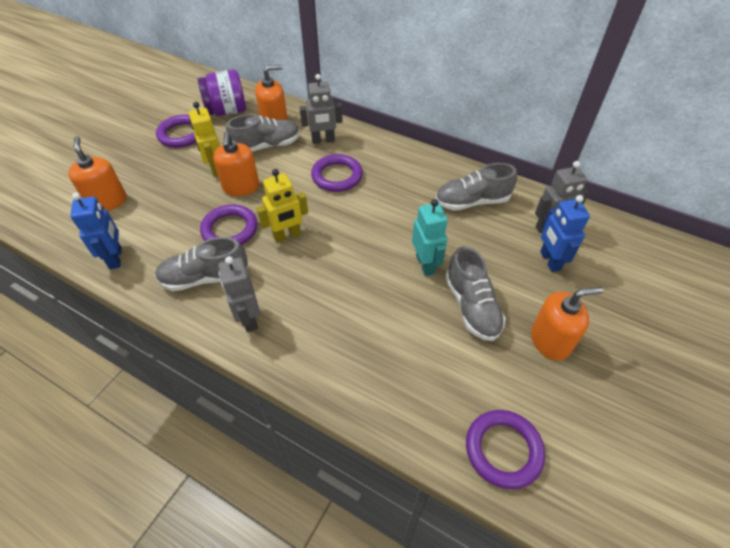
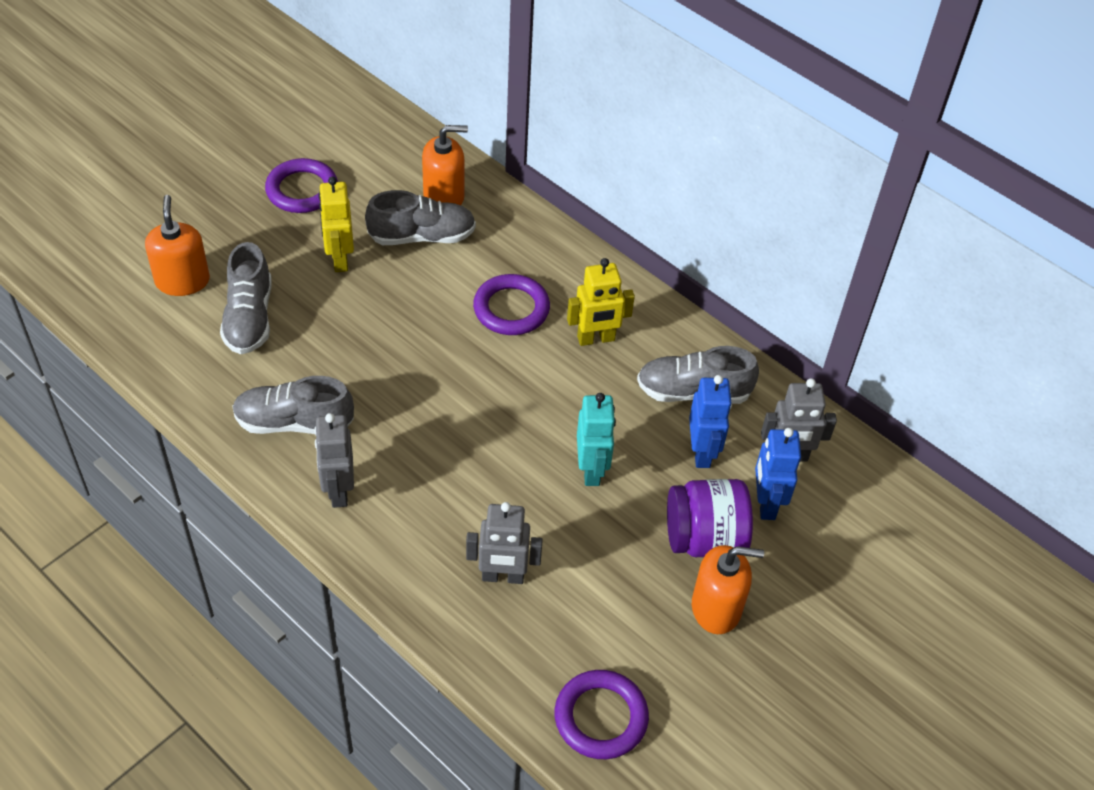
camera: 10 degrees right, 0 degrees up
(116, 258) = (183, 369): blue robot -> blue robot (702, 452)
(227, 111) = (377, 161): purple jar -> purple jar (704, 538)
(230, 229) = (340, 360): purple ring -> none
(241, 187) = (370, 297): orange soap dispenser -> none
(287, 235) = (416, 386): yellow robot -> yellow robot (596, 339)
(323, 140) = (508, 244): grey robot -> grey robot (503, 577)
(471, 306) = (632, 541): grey shoe -> grey shoe (249, 318)

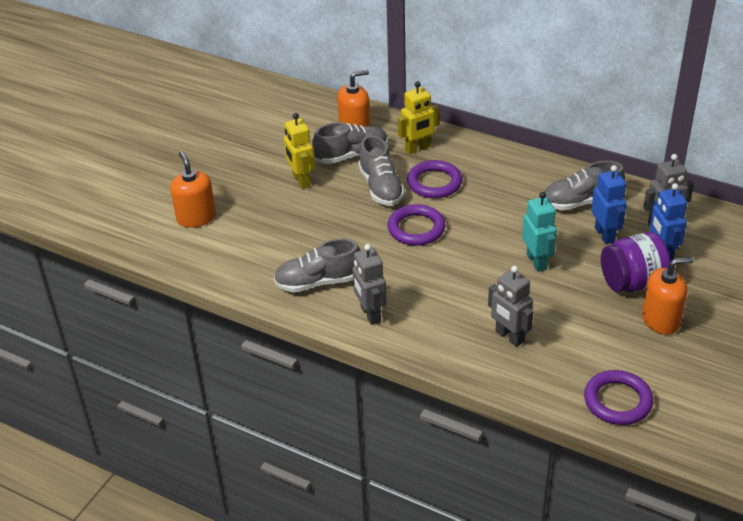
camera: 10 degrees left, 10 degrees down
(249, 318) = (255, 228): grey shoe -> grey shoe (381, 187)
(302, 190) = (254, 147): purple ring -> purple ring (416, 228)
(503, 577) = (509, 337): grey robot -> grey robot turned 60 degrees clockwise
(596, 339) = (500, 187): yellow robot -> yellow robot (418, 148)

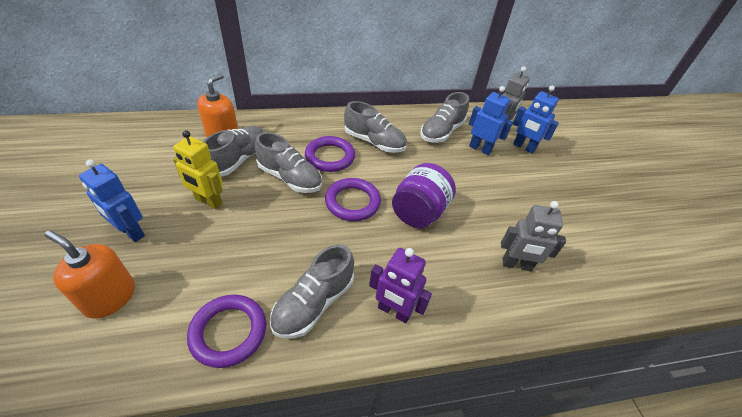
camera: 45 degrees left, 5 degrees up
(233, 181) = (131, 232): none -> blue robot
(370, 314) = (394, 311): grey robot -> purple robot
(418, 148) = (291, 134): yellow robot -> none
(493, 185) = (374, 142): none -> grey shoe
(537, 262) = (464, 188): turquoise robot -> none
(617, 401) = (637, 277): purple ring -> purple ring (228, 332)
(632, 283) = (533, 176): purple jar -> purple jar (419, 212)
(661, 320) = (579, 195): orange soap dispenser -> none

